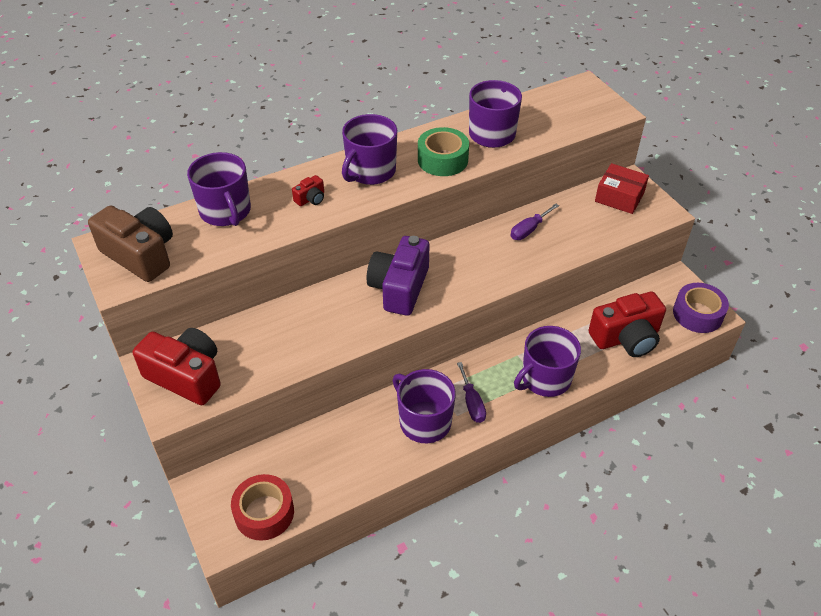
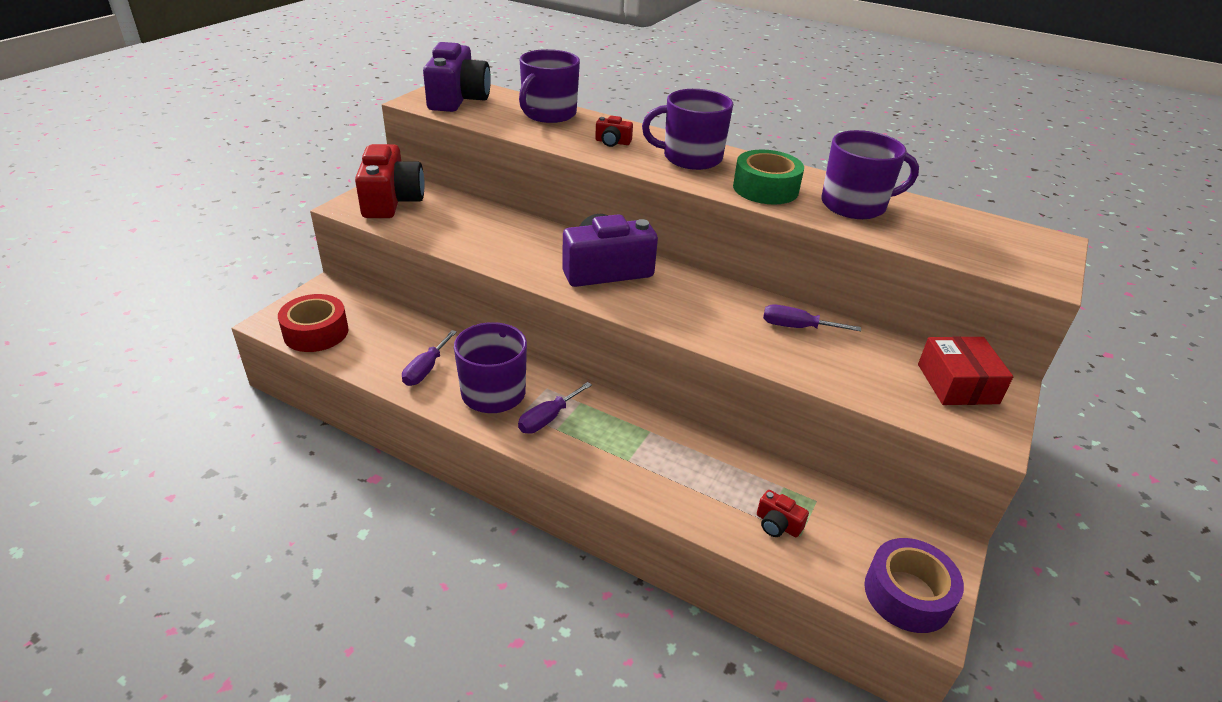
camera: 55 degrees right, 10 degrees down
(140, 255) = (458, 99): brown camera -> purple camera
(369, 453) = (426, 369): none -> purple screwdriver
(545, 379) = (635, 467): purple mug -> none
(626, 338) = (777, 524): red camera -> red camera, size x0.43

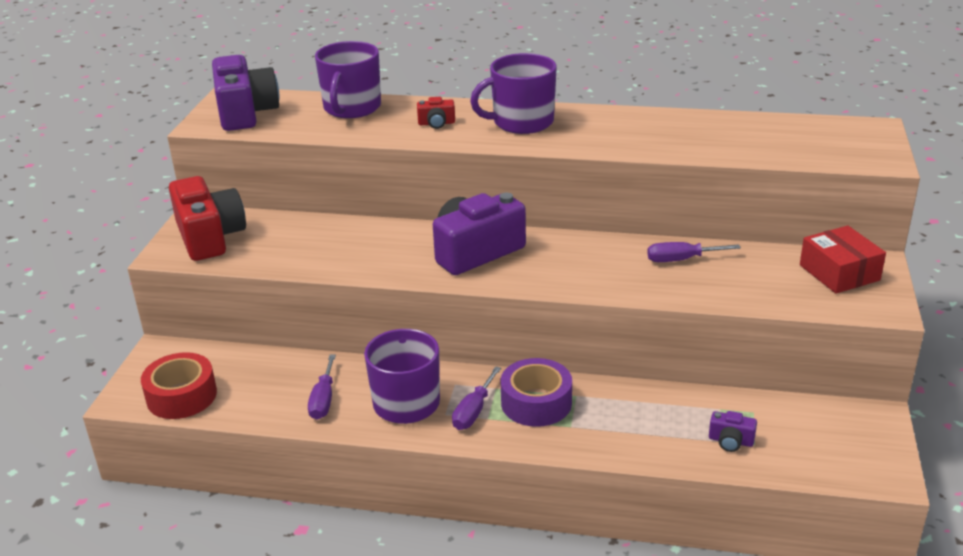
camera: 15 degrees left, 5 degrees down
(765, 189) = (609, 136): green tape -> none
(777, 524) = (730, 441): red camera -> purple camera
(855, 205) = (696, 134): purple mug -> none
(907, 594) = (863, 463): purple tape -> purple tape (536, 403)

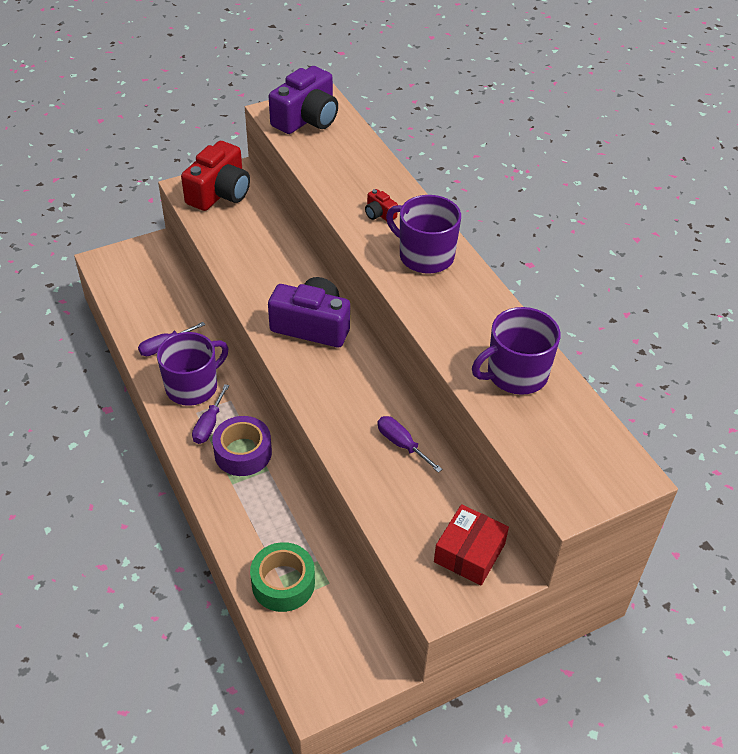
camera: 50 degrees right, 15 degrees up
(181, 396) = (120, 282): red tape -> none
(352, 108) = (362, 161): purple mug -> purple mug (515, 374)
(473, 411) = (209, 425): purple screwdriver -> purple screwdriver turned 60 degrees counterclockwise
(730, 441) = (283, 583): purple camera -> green tape

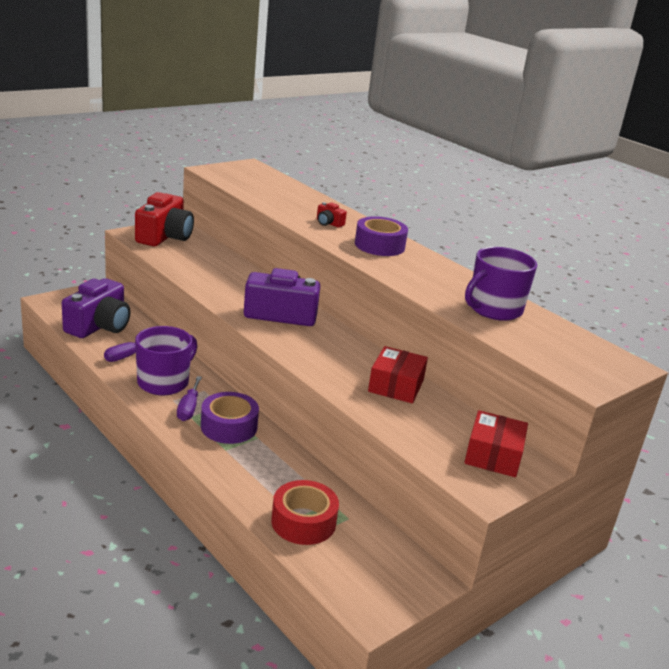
camera: 15 degrees left, 20 degrees down
(283, 583) = (303, 522): green tape -> red tape
(307, 119) = (241, 174): purple camera -> purple camera (99, 326)
(401, 444) = (396, 386): purple screwdriver -> red box
(425, 256) = (379, 245): purple mug -> purple tape

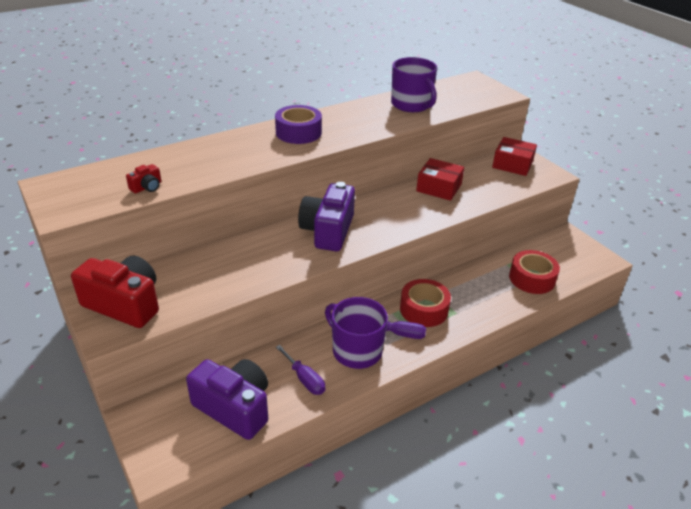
camera: 80 degrees left, 10 degrees up
(229, 426) = (424, 309): purple tape -> red tape
(329, 223) = (245, 151): red camera -> red camera (147, 187)

